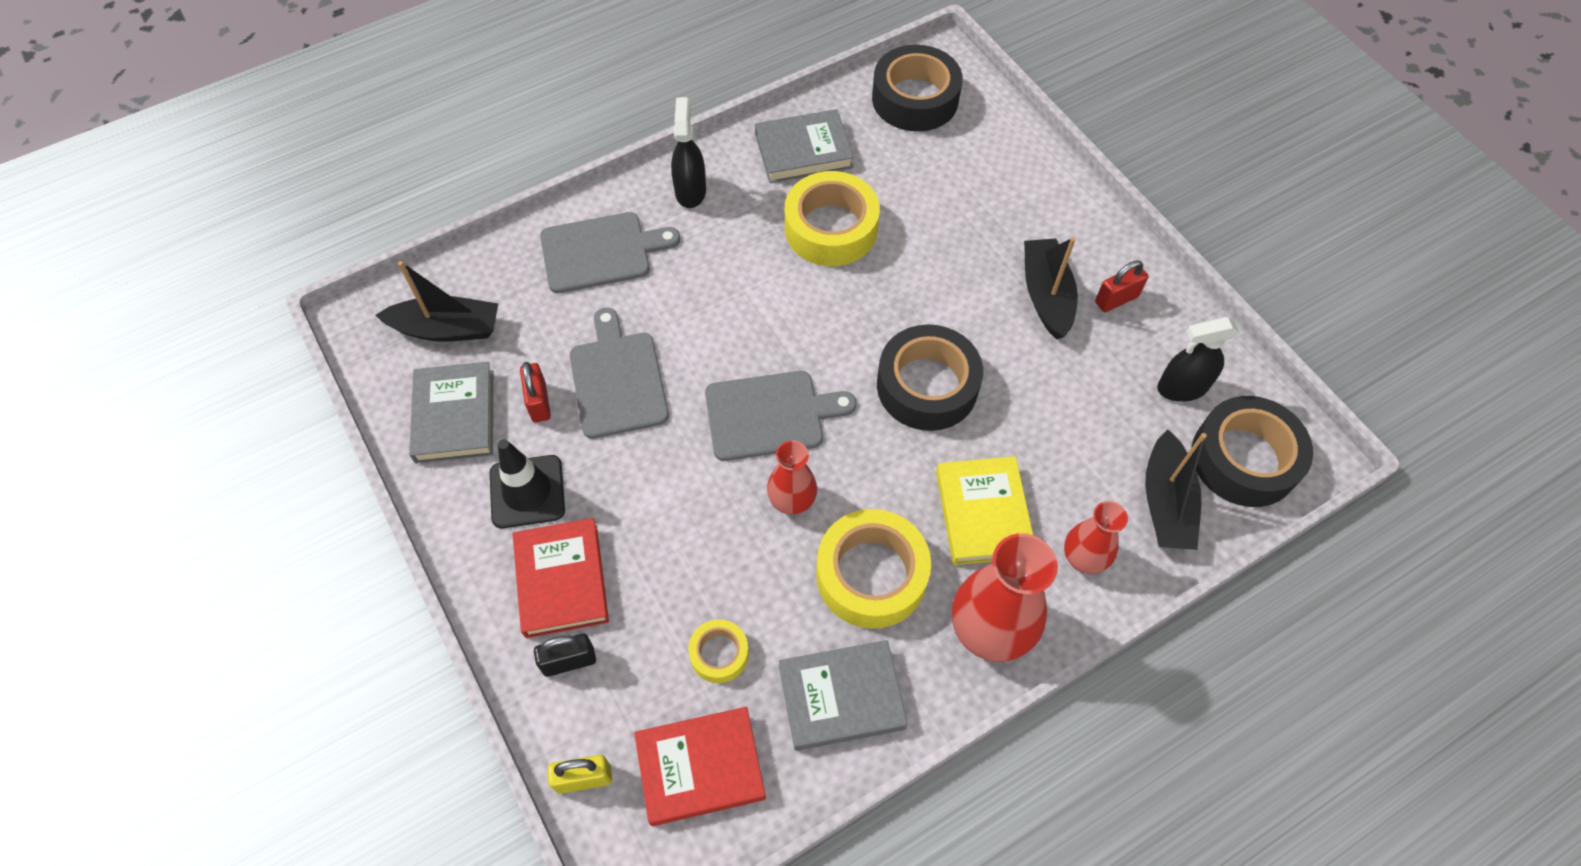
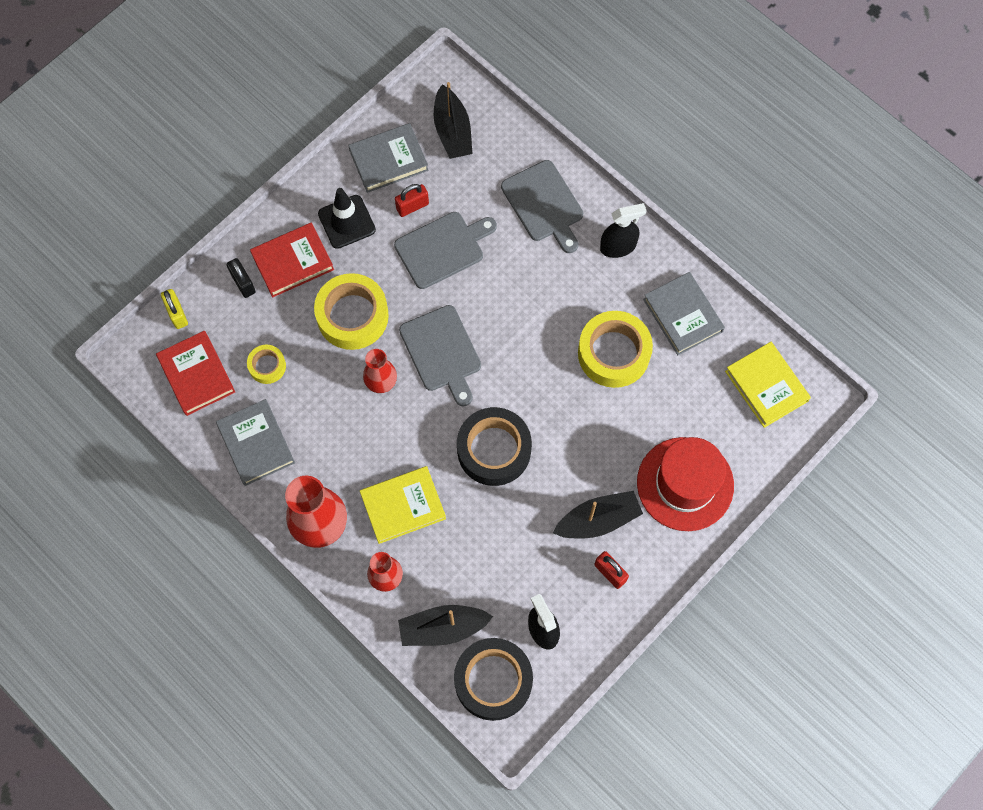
camera: 75 degrees right, 10 degrees up
(871, 575) = (341, 444): yellow tape -> yellow tape (352, 316)
(915, 99) = (766, 386): black tape -> yellow book
(1017, 200) = (685, 484): none -> red hat

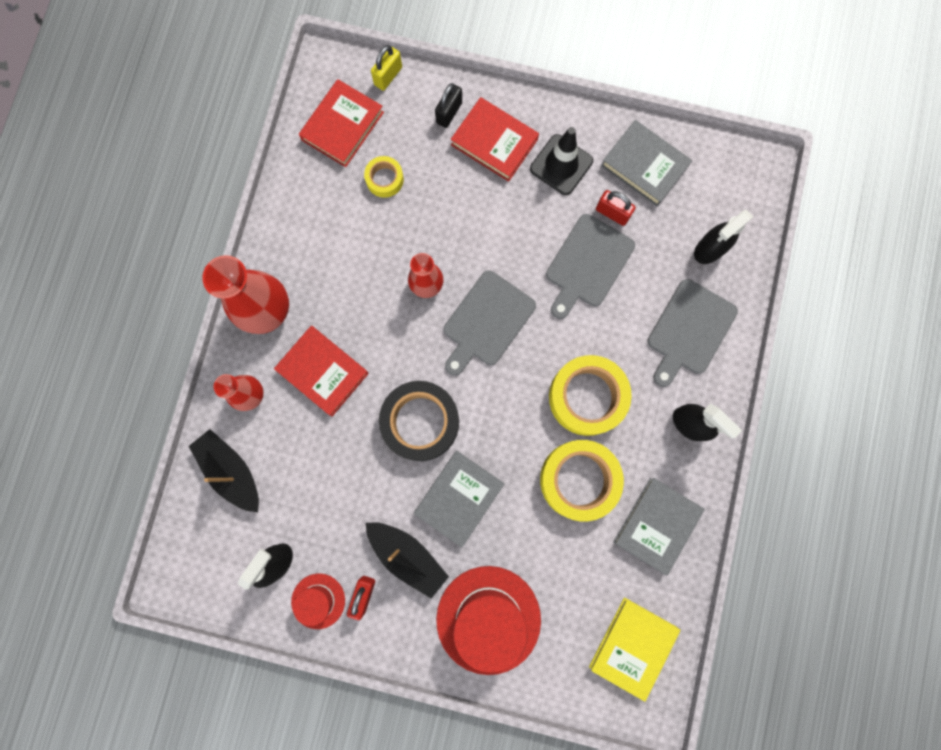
camera: 60 degrees right, 10 degrees up
(256, 444) = (309, 213): grey book -> grey book (459, 498)
(352, 316) = (474, 223): yellow tape -> yellow tape (587, 397)
(403, 506) = (323, 371): yellow book -> red book
(442, 248) = (587, 264): grey cutting board -> grey cutting board turned 90 degrees clockwise
(452, 131) = (710, 205): black boat -> none
(488, 152) = (709, 249): none -> black spray bottle
(493, 680) = (208, 543): black tape -> none
(594, 612) = (318, 601): none -> red hat

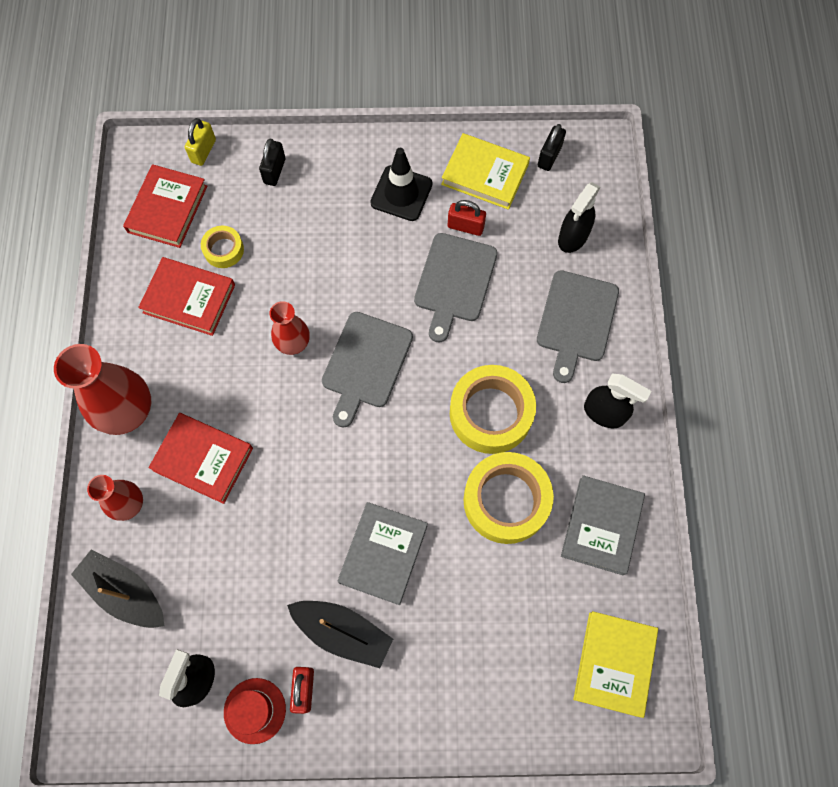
camera: 15 degrees left, 10 degrees down
(420, 422) = (321, 485): black tape -> none
(488, 619) = (449, 678): red hat -> none
(494, 142) = (328, 188): red book -> red book (189, 299)
(644, 166) = (485, 174): grey book -> yellow book
(710, 163) = (549, 156): none -> black padlock

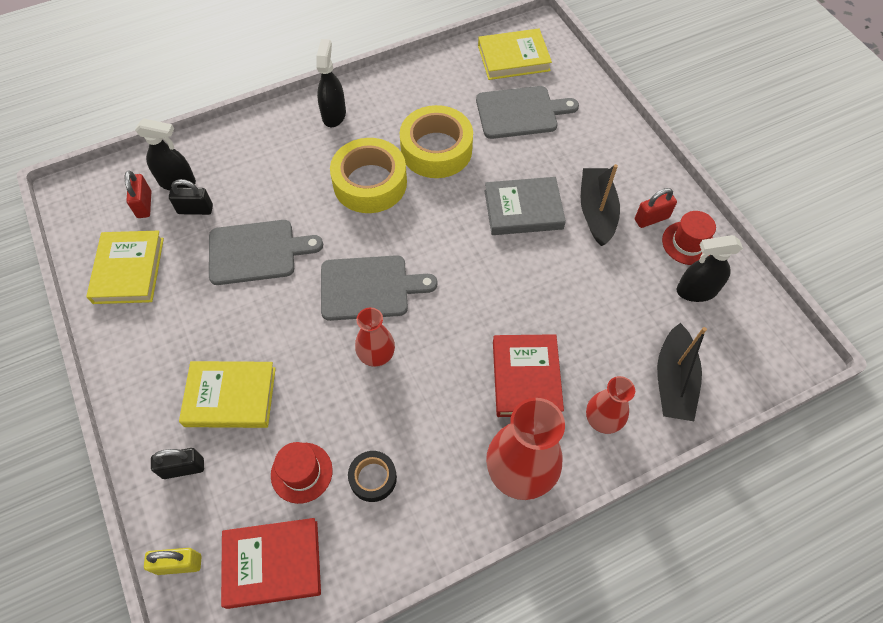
camera: 115 degrees left, 10 degrees down
(189, 299) = (373, 478): red book -> black tape
(223, 250) = (301, 472): yellow tape -> red hat
(317, 219) = (230, 397): none -> yellow book
(401, 193) = (173, 332): black traffic cone -> none
(465, 227) = (194, 264): red padlock -> red padlock (144, 204)
(549, 156) = (92, 226): black padlock -> black padlock (195, 209)
(576, 320) = (259, 155): grey cutting board -> grey cutting board (520, 112)
(601, 526) = (423, 91): grey book -> none

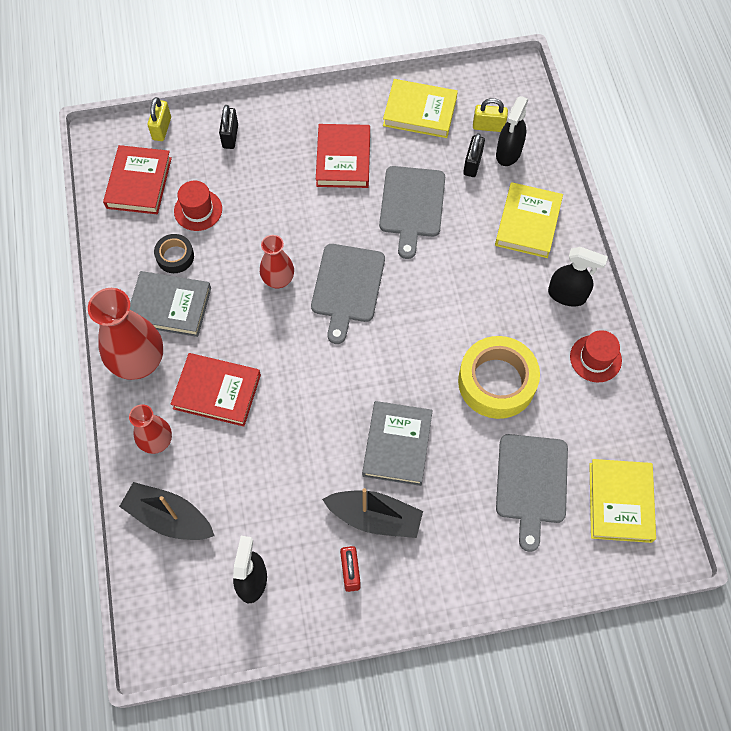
camera: 105 degrees right, 5 degrees up
(144, 204) = (488, 126): red padlock -> yellow padlock
(204, 331) = (343, 159): none -> red book
(230, 397) = (277, 171): yellow book -> yellow book (528, 223)
(370, 183) = (467, 311): yellow tape -> none
(440, 461) = (170, 306): none -> grey book
(688, 243) = (309, 598): red hat -> red hat (595, 358)

